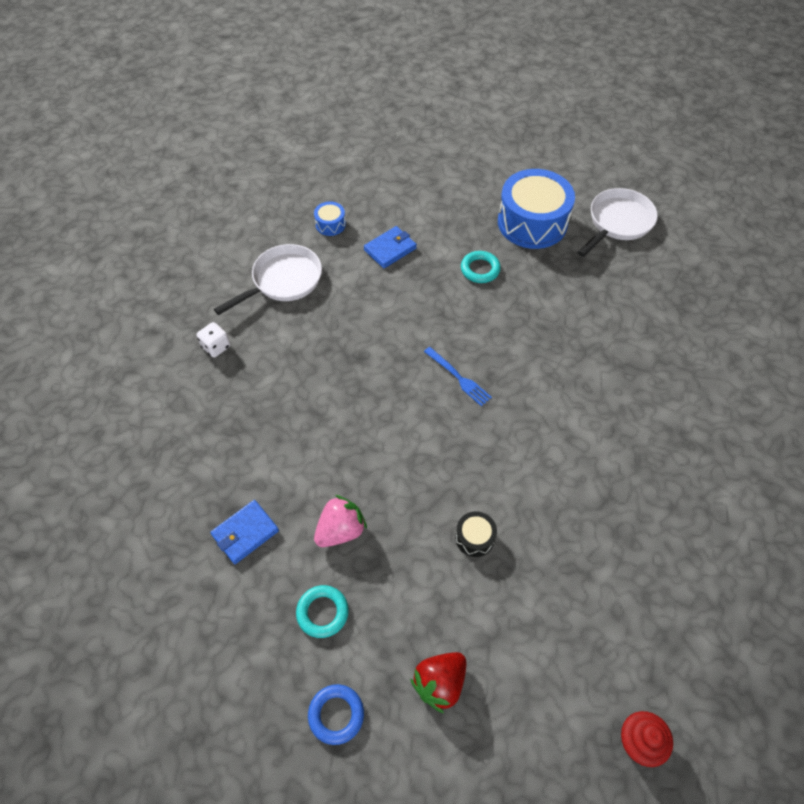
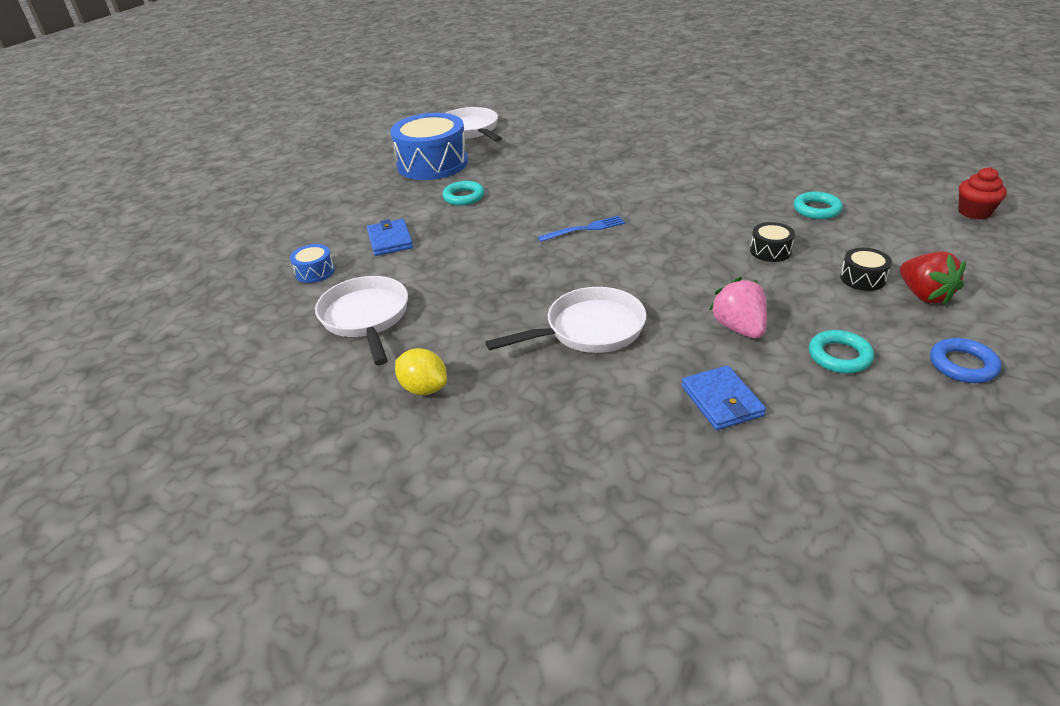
camera: 65 degrees left, 20 degrees down
(216, 347) = (424, 388): white dice -> yellow lemon
(308, 424) = (588, 330): none -> white pan
(452, 625) = (862, 278): none -> black drum
(577, 572) = (817, 209): none -> turquoise ring

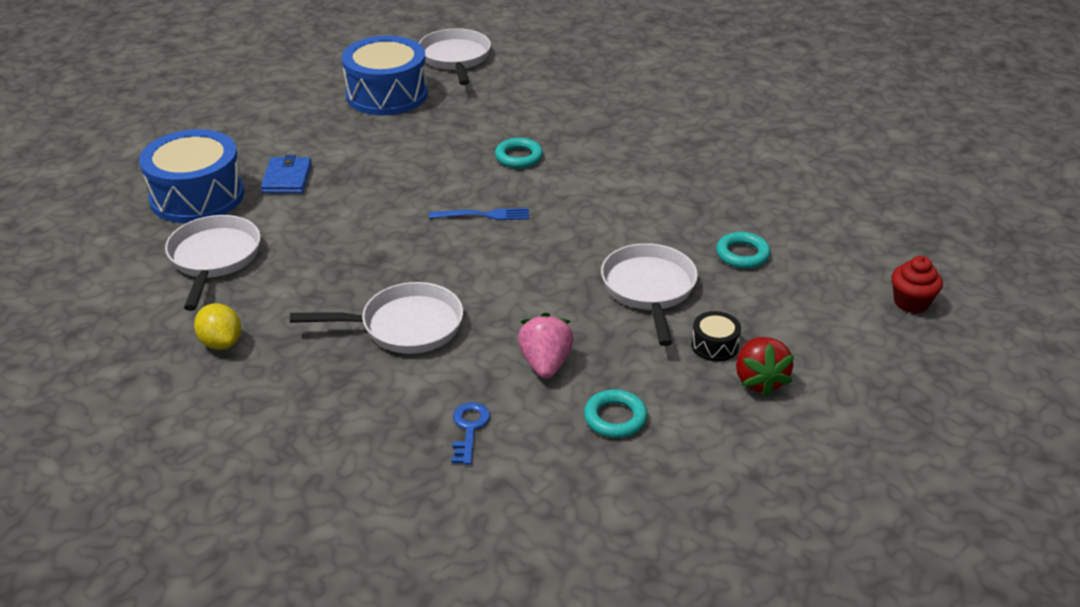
camera: 15 degrees right, 0 degrees up
(315, 272) = (197, 196): blue drum -> blue drum, size x2.30
(464, 197) = (391, 145): turquoise ring -> turquoise ring (518, 157)
(721, 401) = (469, 429): blue wallet -> blue key
(770, 251) = (649, 290): black drum -> white pan
(962, 365) = (724, 460): blue ring -> none

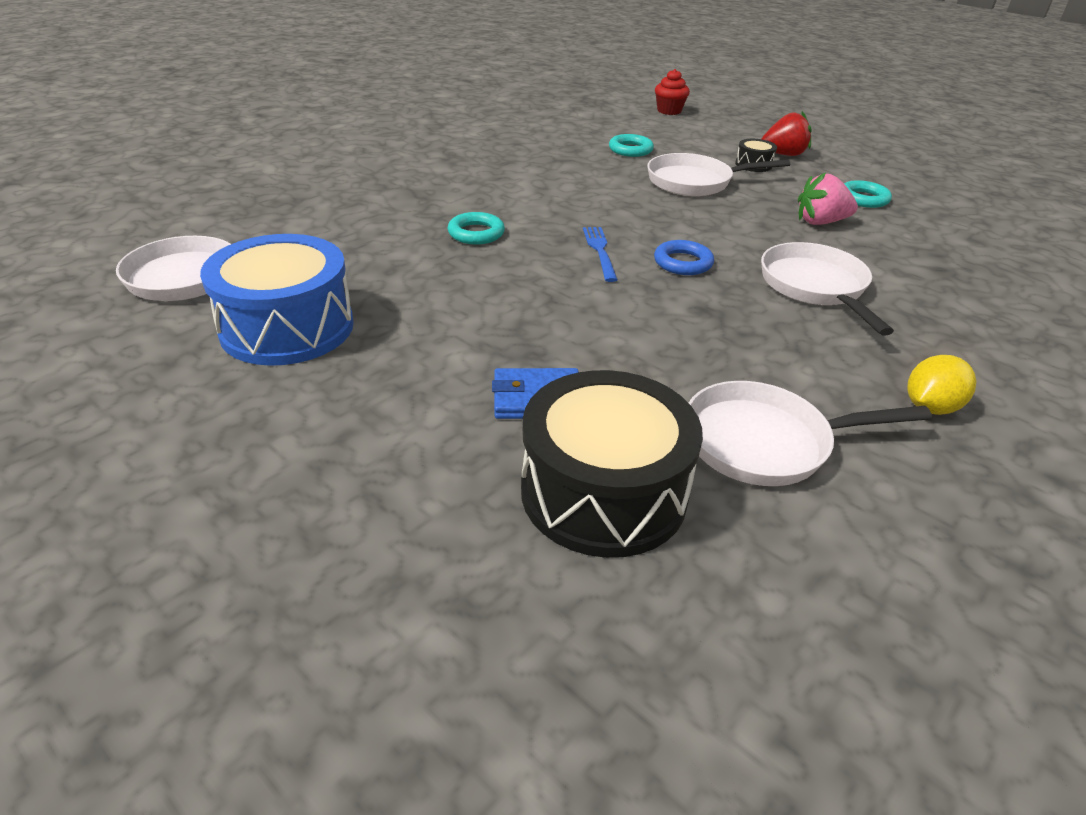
camera: 95 degrees left, 0 degrees up
(197, 196) = (603, 492): blue drum -> black drum
(458, 257) = (683, 263): none -> blue ring
(469, 429) = (928, 252): blue key -> none

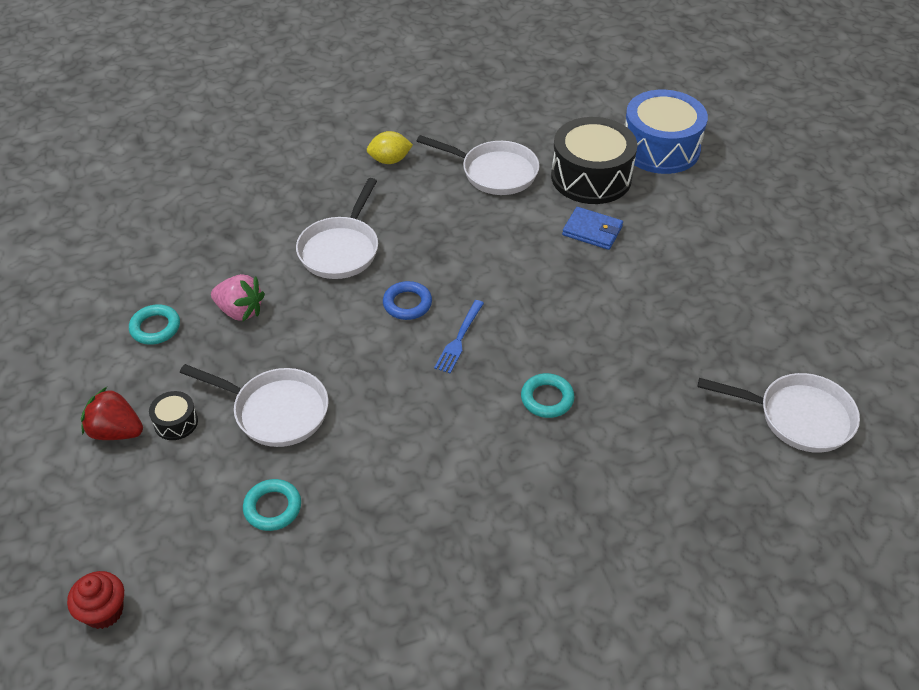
camera: 150 degrees left, 10 degrees up
(287, 327) = (728, 334): blue drum -> blue drum (660, 148)

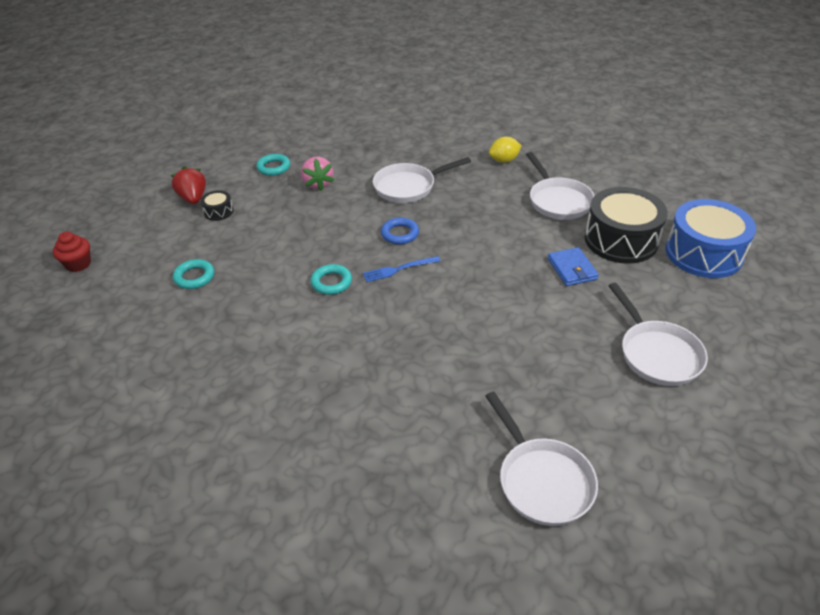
camera: 50 degrees right, 5 degrees down
(275, 411) = (262, 237): white pan -> white pan (656, 353)
(390, 160) = (504, 160): yellow lemon -> yellow lemon turned 60 degrees counterclockwise
(547, 398) = (396, 334): turquoise ring -> turquoise ring (331, 282)

